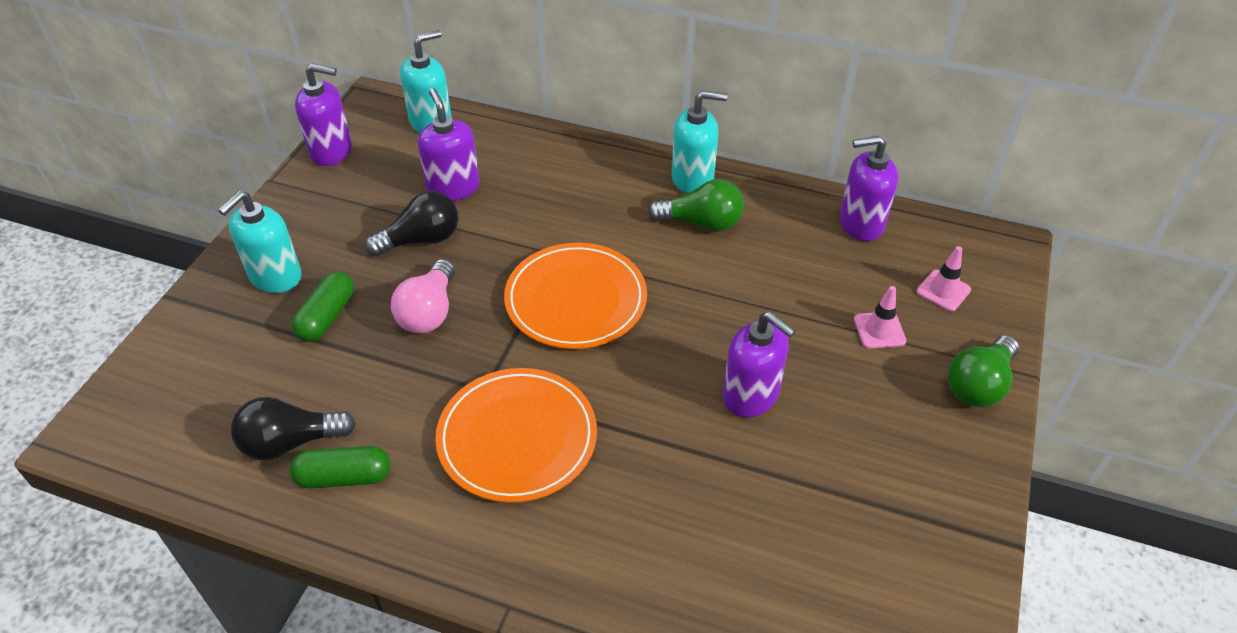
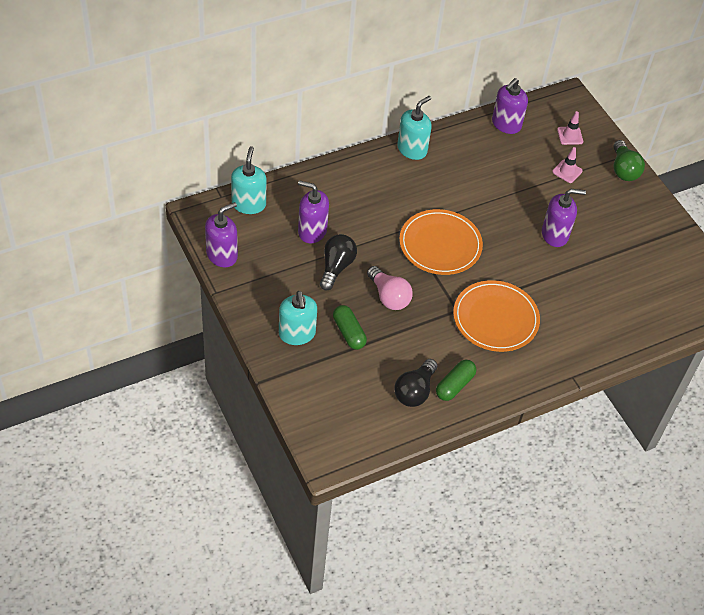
camera: 50 degrees left, 5 degrees up
(701, 223) = (443, 170): green light bulb -> none

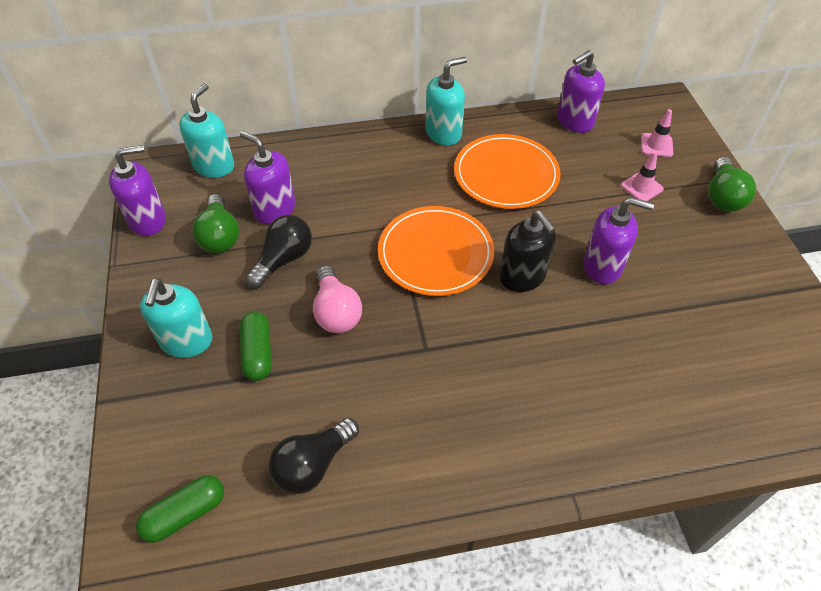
camera: 20 degrees right, 0 degrees up
(282, 258) = (220, 236): none -> green light bulb
(454, 385) = (378, 468): green capsule -> green capsule (185, 513)
(495, 318) = (478, 372): orange plate -> orange plate (506, 175)
(504, 251) = (522, 277): none -> black soap dispenser

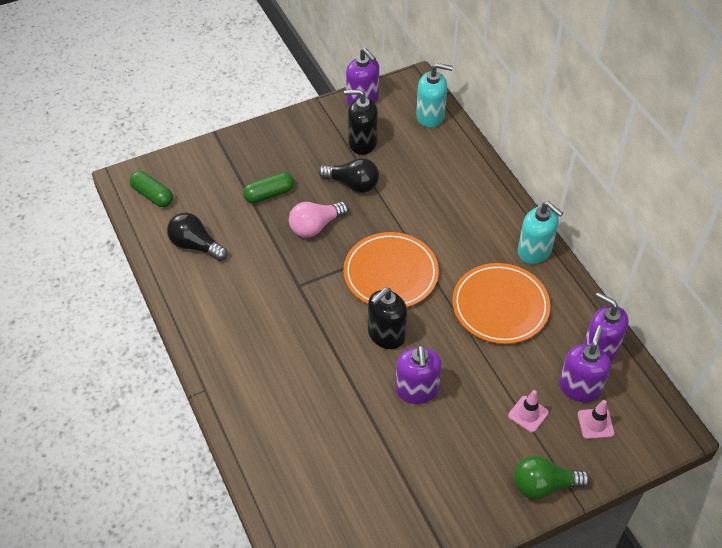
camera: 75 degrees right, 0 degrees up
(186, 341) = (268, 155): turquoise soap dispenser -> none
(220, 236) = (362, 142): green light bulb -> black soap dispenser
(274, 209) = (399, 165): purple soap dispenser -> purple soap dispenser (579, 387)

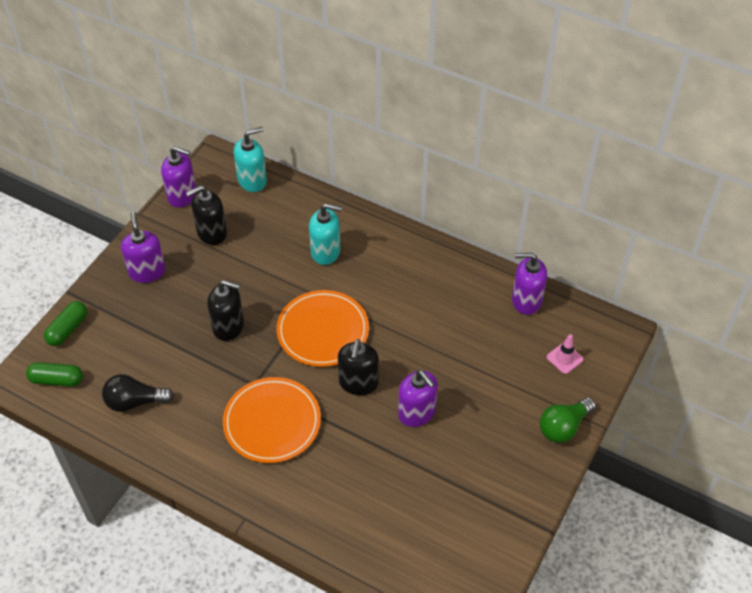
camera: 35 degrees left, 0 degrees up
(269, 194) = (165, 321): green capsule -> green capsule (68, 329)
(315, 226) = (228, 326): pink light bulb -> black soap dispenser
(352, 184) = (232, 273): black light bulb -> none
(500, 306) = (428, 308): orange plate -> orange plate (272, 422)
(528, 414) = (512, 380): pink traffic cone -> none
(534, 251) = (421, 250): turquoise soap dispenser -> turquoise soap dispenser (326, 252)
(579, 387) = (533, 337): purple soap dispenser -> purple soap dispenser (147, 271)

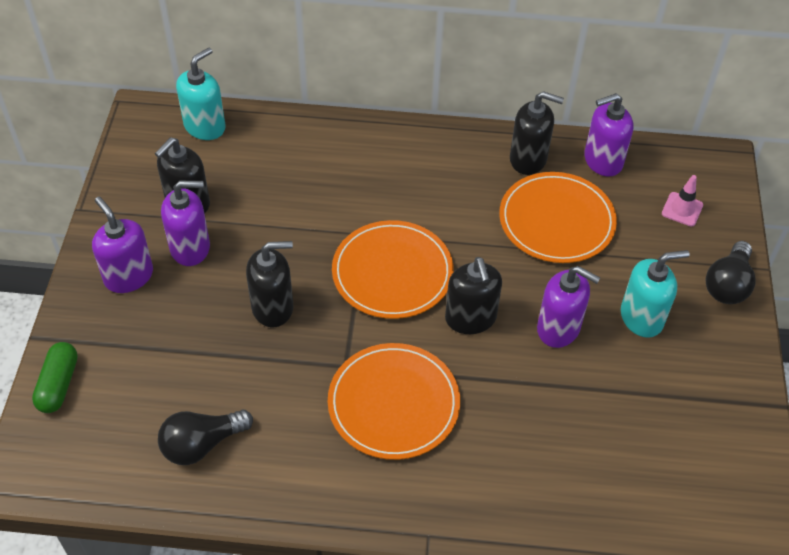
camera: 25 degrees left, 0 degrees up
(57, 380) = (78, 455): green capsule -> none
(182, 195) = (124, 170): purple soap dispenser -> purple soap dispenser (190, 248)
(326, 252) = (343, 180): turquoise soap dispenser -> turquoise soap dispenser (642, 317)
(463, 334) = (556, 221): none -> orange plate
(470, 280) = (528, 159): none -> black soap dispenser
(563, 427) = (727, 285): green light bulb -> black light bulb

